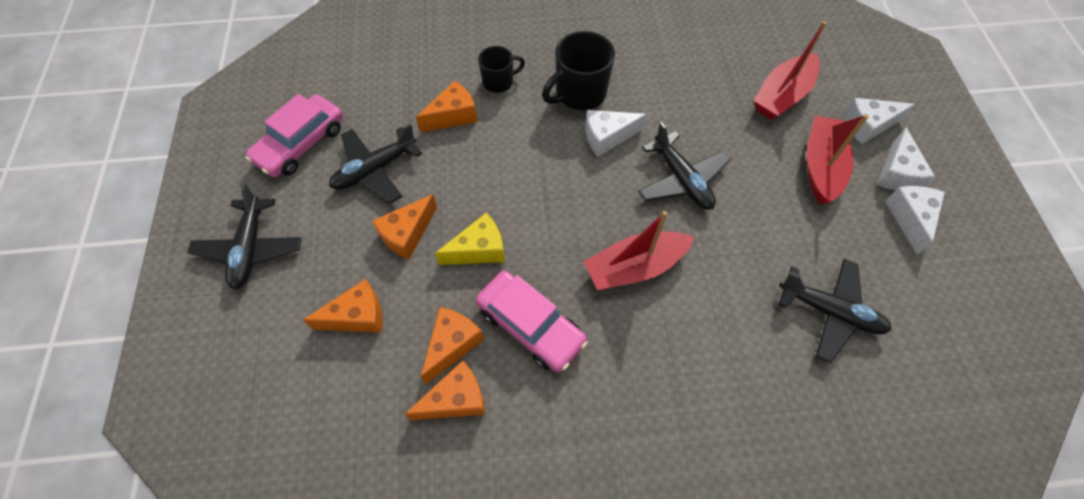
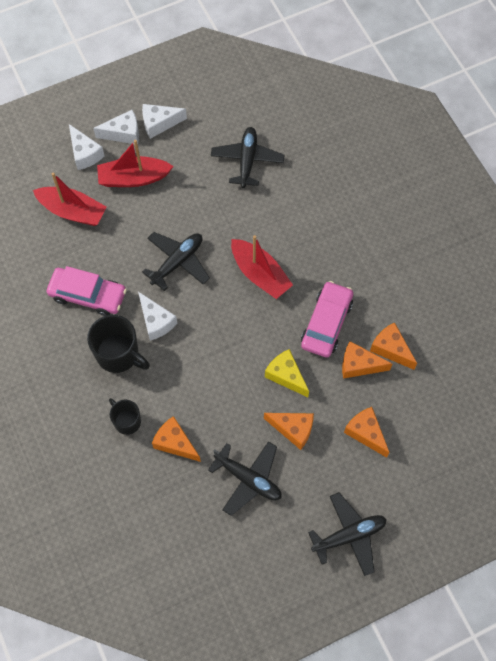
camera: 110 degrees left, 5 degrees up
(301, 143) = (246, 552): pink car -> pink car (88, 295)

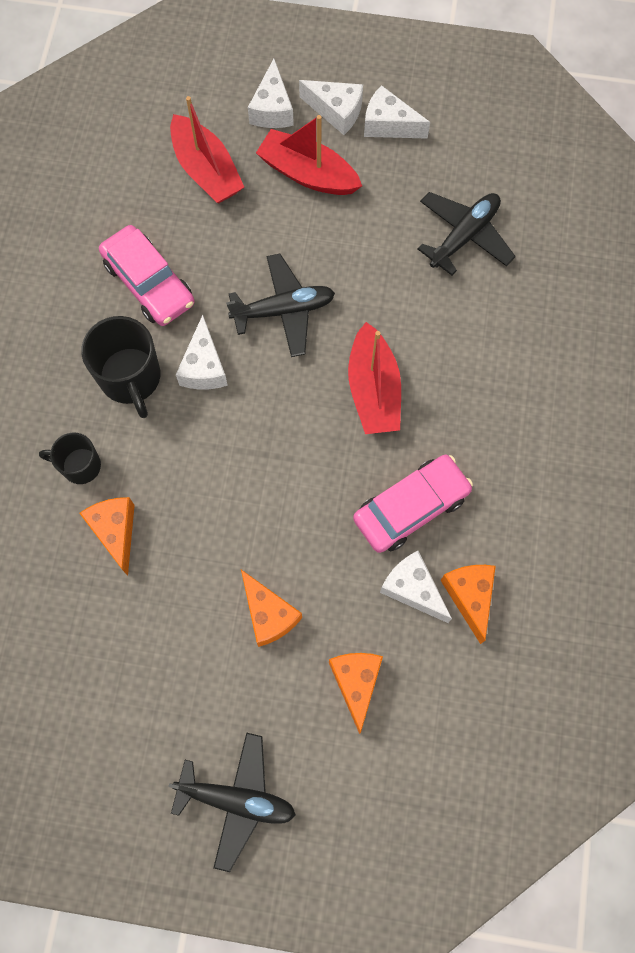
camera: 35 degrees right, 5 degrees up
(127, 421) = (80, 466): black mug -> black mug turned 75 degrees counterclockwise
(248, 479) = (168, 638): black plane -> none
(286, 376) = (310, 540): yellow cheese -> none
(359, 365) = (412, 589): orange cheese -> white cheese

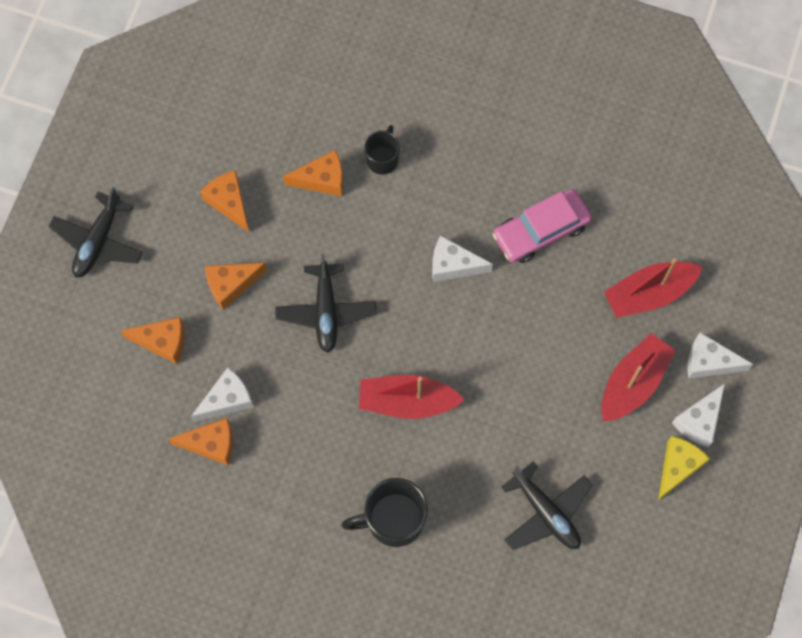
camera: 100 degrees right, 0 degrees up
(131, 378) = (453, 206): black mug -> black mug (393, 520)
(160, 639) = (229, 202): none -> orange cheese
(283, 310) = (496, 338): black plane -> black plane (326, 311)
(388, 125) = (677, 467): white cheese -> yellow cheese
(411, 507) = (296, 412): pink car -> none

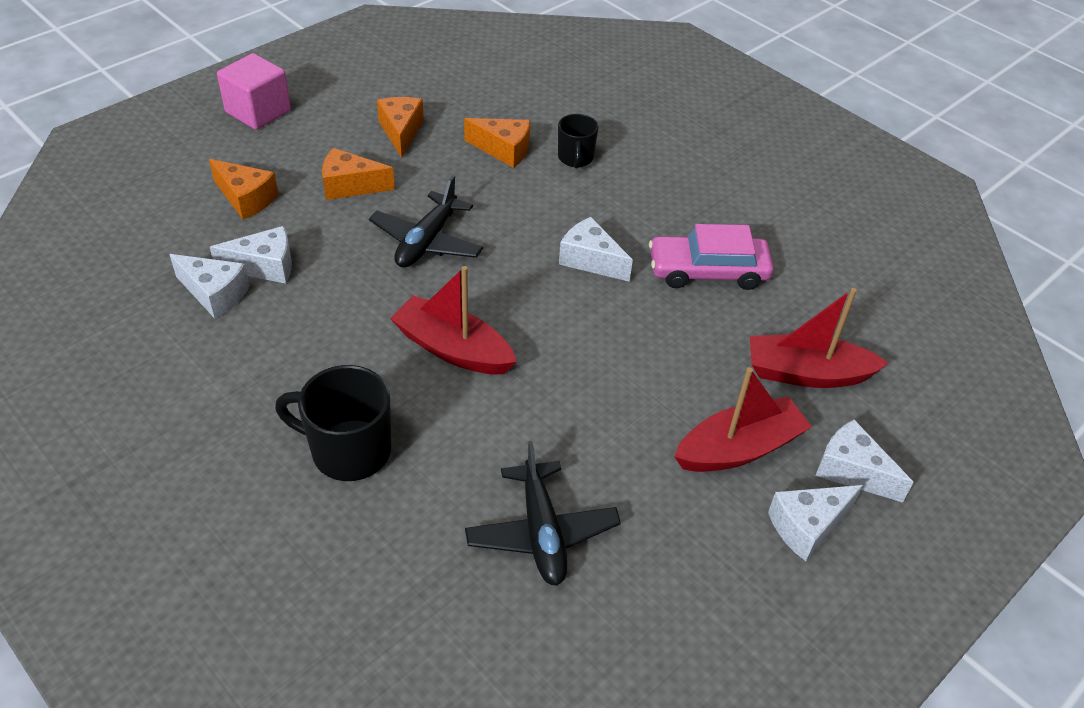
camera: 25 degrees right, 25 degrees down
(98, 241) = (258, 111): black plane -> pink cube
(211, 444) = (215, 294): orange cheese -> white cheese
(383, 159) = (575, 158): black mug -> black mug turned 135 degrees clockwise
(677, 467) = (750, 564): yellow cheese -> none

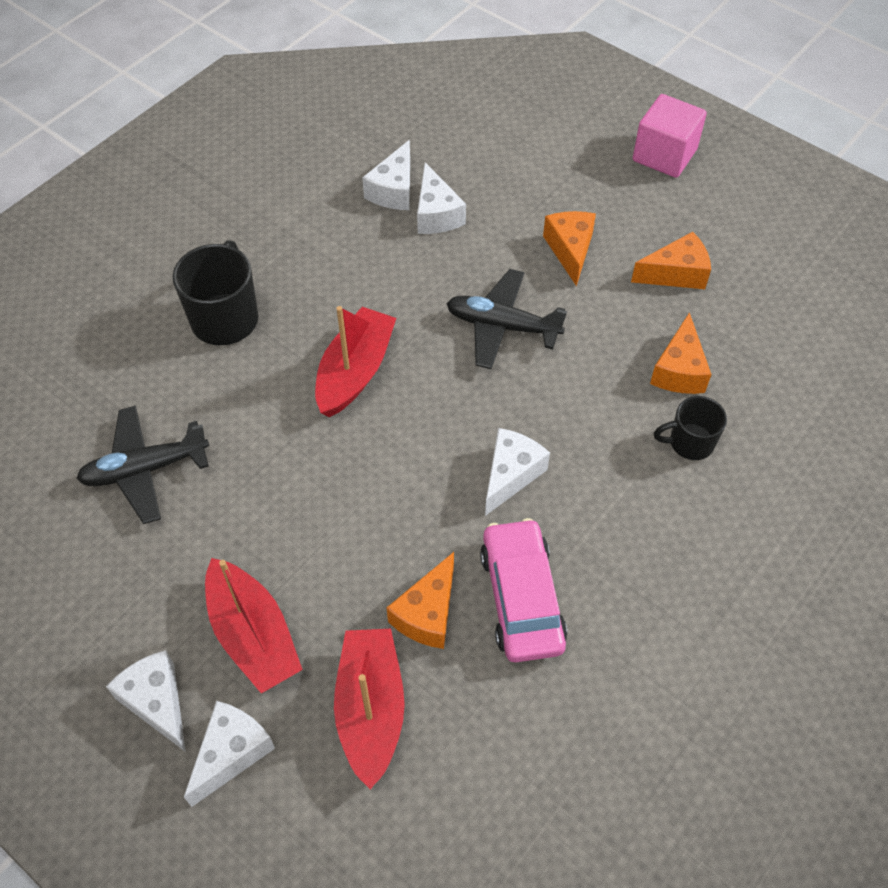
camera: 85 degrees right, 10 degrees up
(246, 199) = (526, 179): orange cheese -> orange cheese (427, 613)

